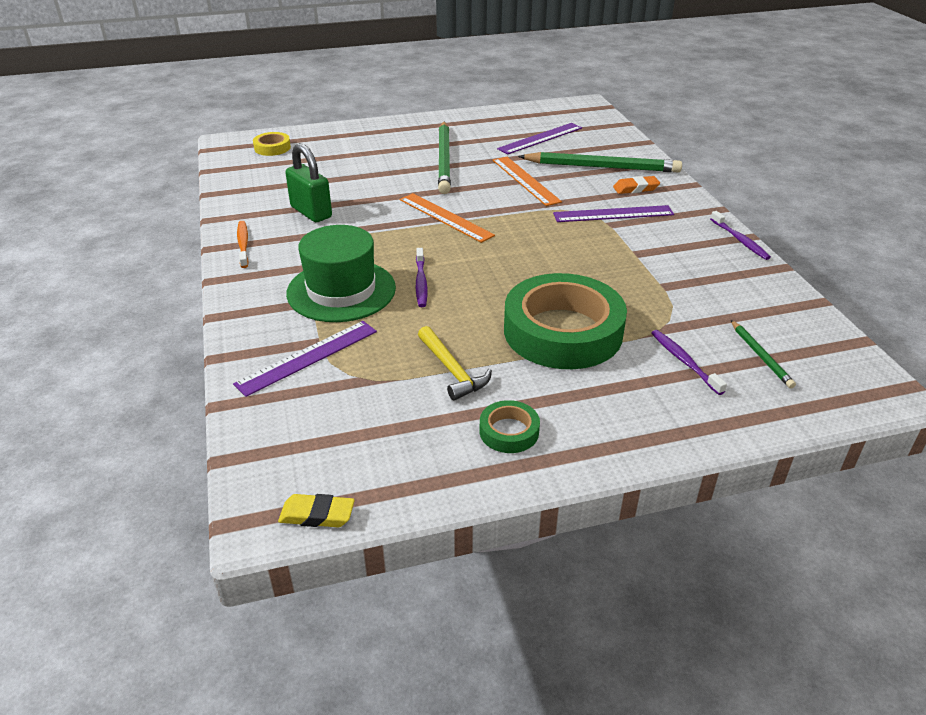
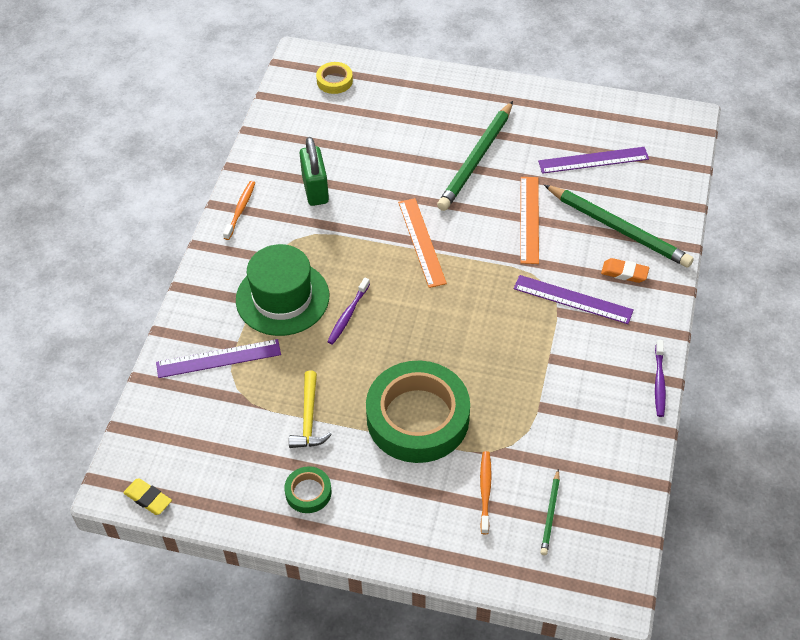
camera: 30 degrees right, 15 degrees up
(684, 362) = (485, 491): purple toothbrush -> orange toothbrush

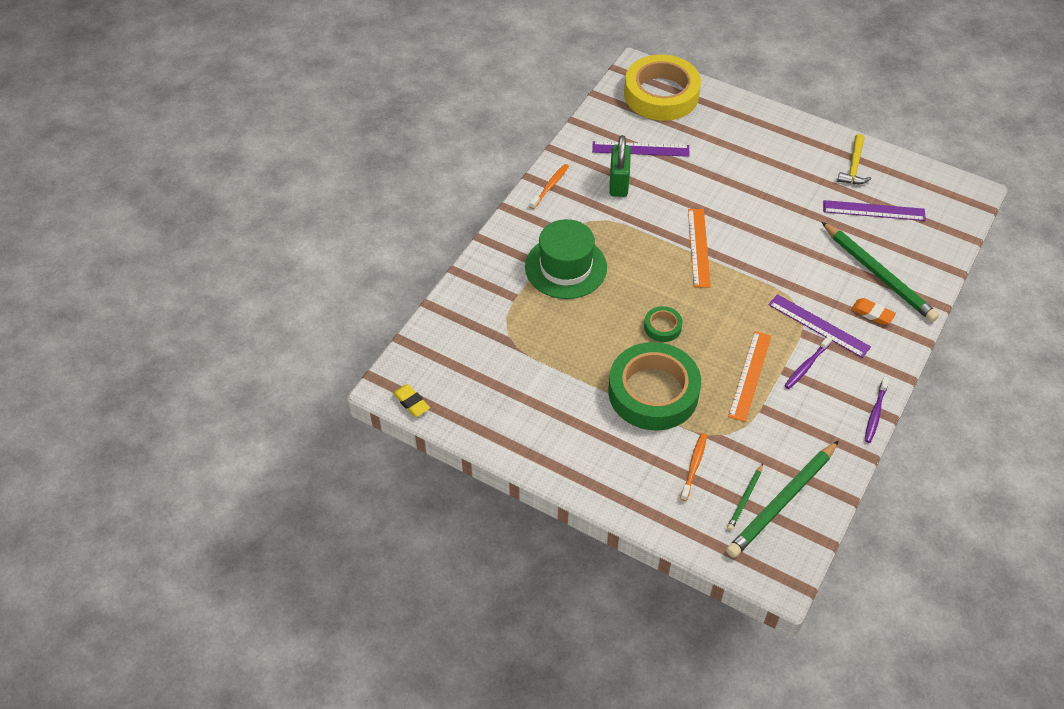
camera: 15 degrees right, 0 degrees up
(218, 358) = (498, 304): purple ruler -> purple ruler (640, 149)
(308, 492) = (543, 430): green tape -> green tape (662, 327)
(309, 418) = (561, 370): yellow hammer -> yellow hammer (854, 166)
(334, 81) = (661, 94): yellow tape -> yellow tape, size x2.32
(348, 315) = (617, 294): purple toothbrush -> purple toothbrush (806, 366)
(476, 159) = (767, 187): green pencil -> green pencil (782, 501)
(529, 219) = (800, 249): orange ruler -> orange ruler (750, 375)

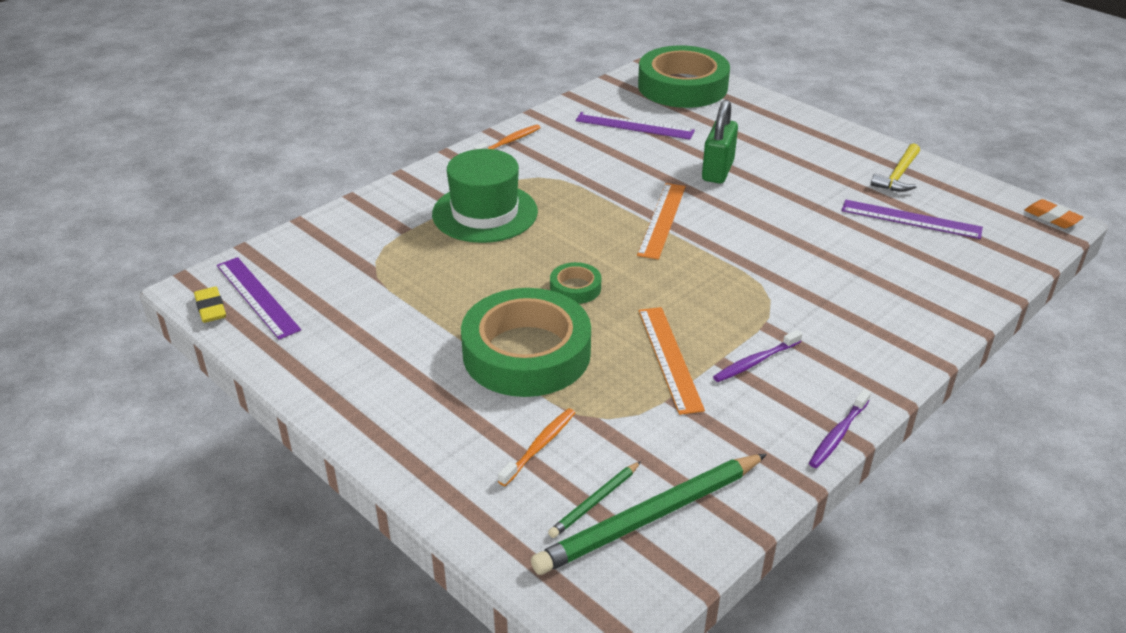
camera: 15 degrees right, 15 degrees down
(618, 183) = (592, 150): green padlock -> green padlock (717, 171)
(661, 94) = (682, 86): yellow tape -> green tape
(750, 375) = (669, 358): orange ruler -> orange ruler turned 45 degrees counterclockwise
(818, 325) = (790, 321): purple ruler -> purple ruler (257, 297)
(872, 314) = (873, 321): orange eraser -> orange eraser (1052, 217)
(878, 274) = (896, 282): green pencil -> none

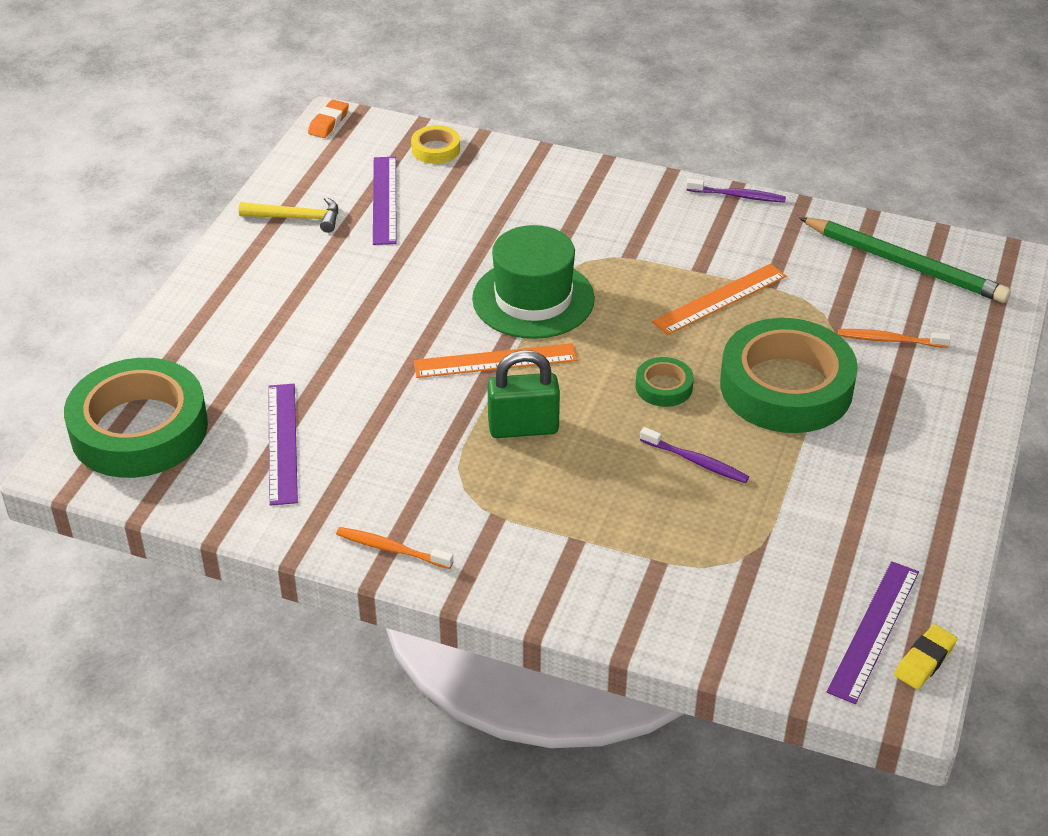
camera: 115 degrees left, 5 degrees up
(485, 213) = (576, 506): green hat -> green hat (533, 299)
(595, 501) = (916, 294): green pencil -> none
(717, 171) = (361, 345): green padlock -> green padlock (523, 428)
(756, 362) = (684, 251): purple toothbrush -> purple toothbrush (695, 461)
(989, 263) = (435, 149): none -> yellow tape

